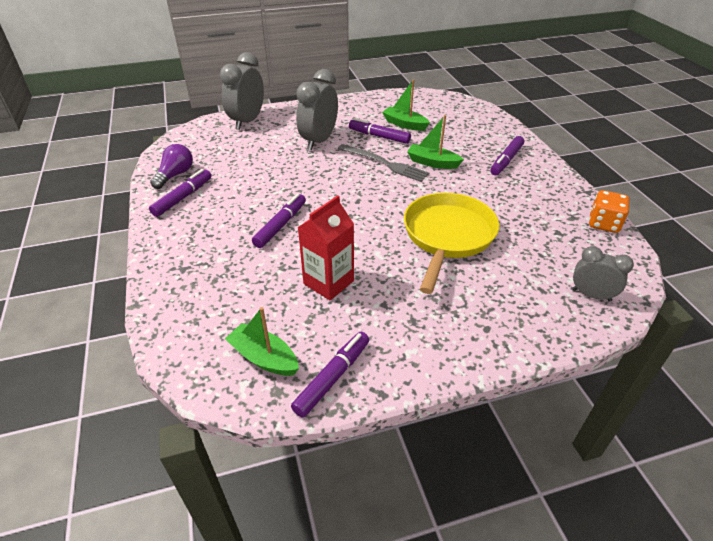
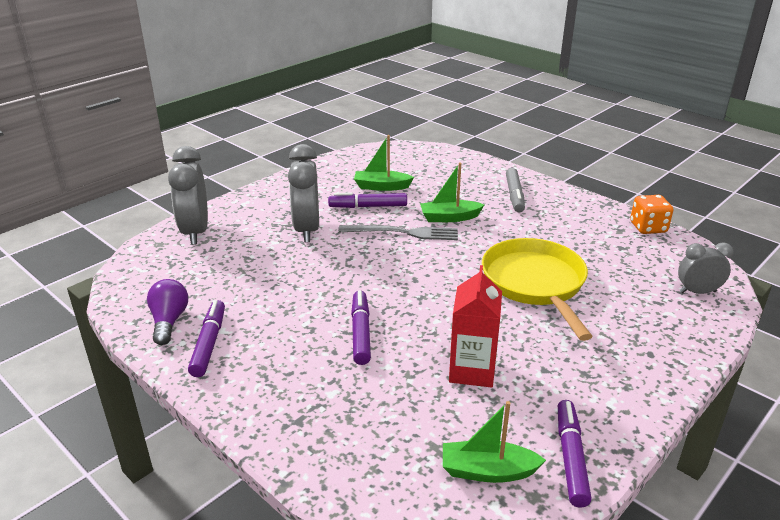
camera: 30 degrees left, 10 degrees down
(506, 160) = (514, 195): purple marker -> grey marker

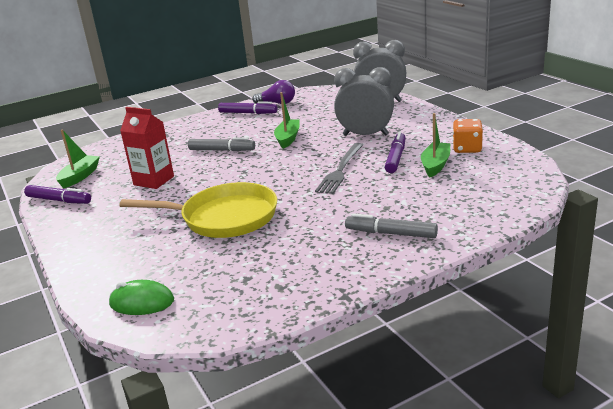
camera: 110 degrees right, 5 degrees down
(361, 332) = (222, 150): purple marker -> grey marker
(449, 217) = (357, 192): green boat -> green boat (288, 138)
(648, 228) = (273, 309): orange dice -> orange dice (467, 149)
(697, 292) = (142, 302): grey clock -> green mouse

